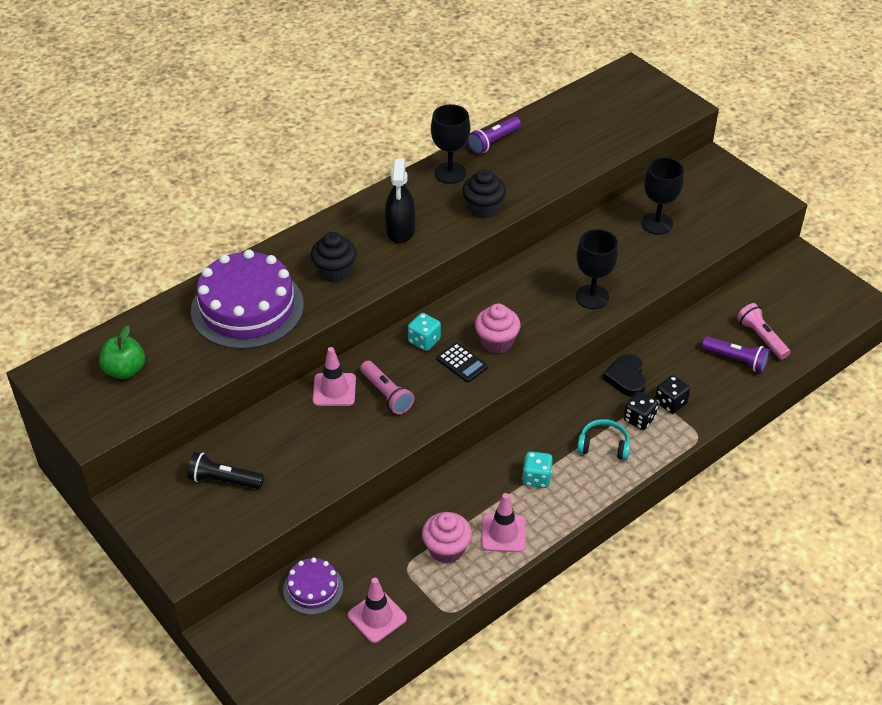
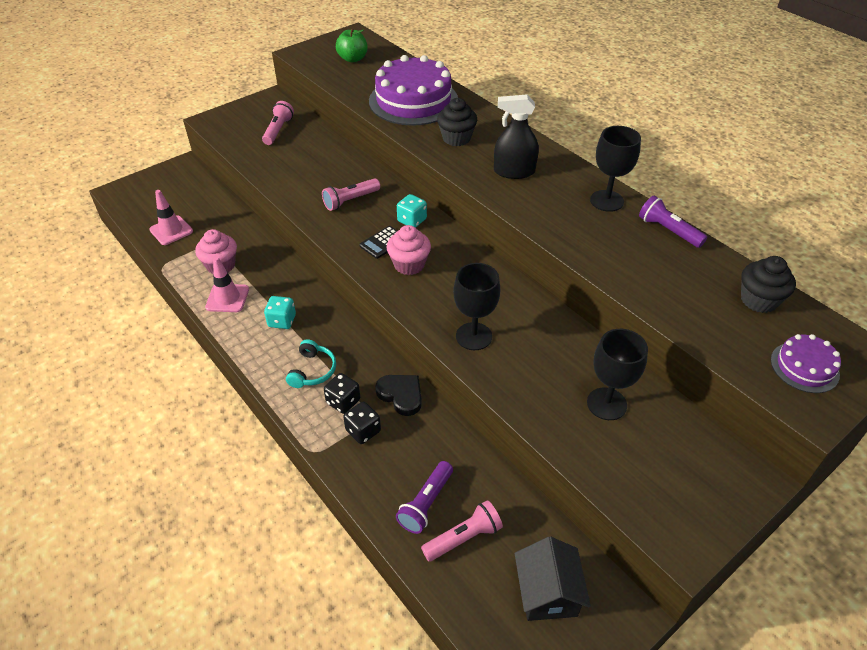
camera: 90 degrees right, 0 degrees up
(224, 480) = (278, 130): black flashlight -> pink flashlight
(313, 588) = (206, 200): purple cake -> purple cake (804, 367)
(334, 390) = (358, 174): pink traffic cone -> none
(483, 208) = (555, 222): black cupcake -> black cupcake (758, 300)
(626, 378) = (401, 395): black heart -> black heart turned 45 degrees clockwise
(794, 295) = (547, 593): none -> black house

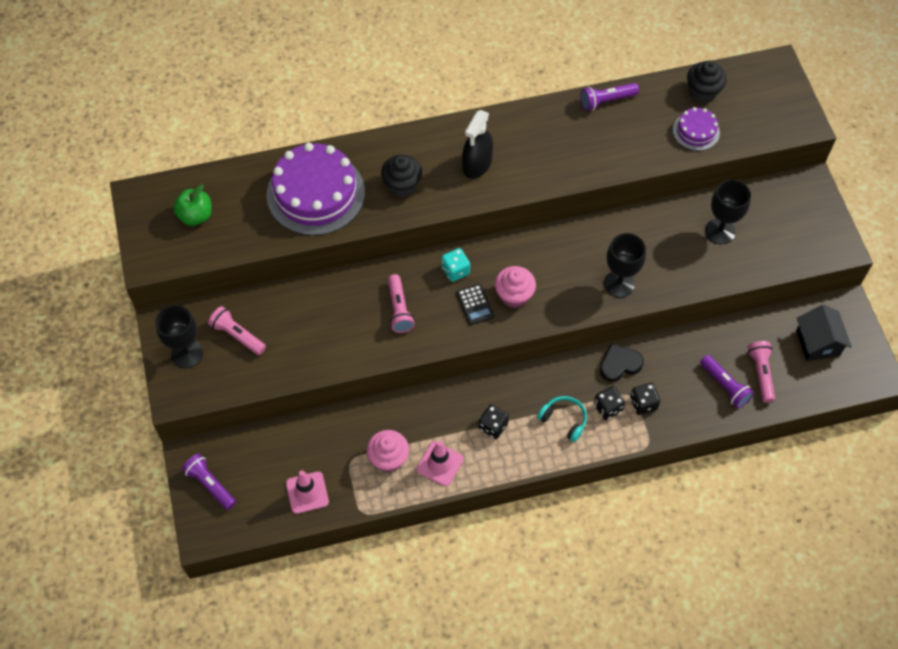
camera: 65 degrees left, 15 degrees up
(162, 181) = (210, 485): none -> purple flashlight
(282, 321) = (493, 426): turquoise dice -> black dice
(547, 593) = (817, 342): black house -> black house turned 60 degrees clockwise
(606, 201) = (550, 120): black goblet -> black goblet (187, 354)
(804, 367) = (770, 105): purple cake -> purple cake (696, 131)

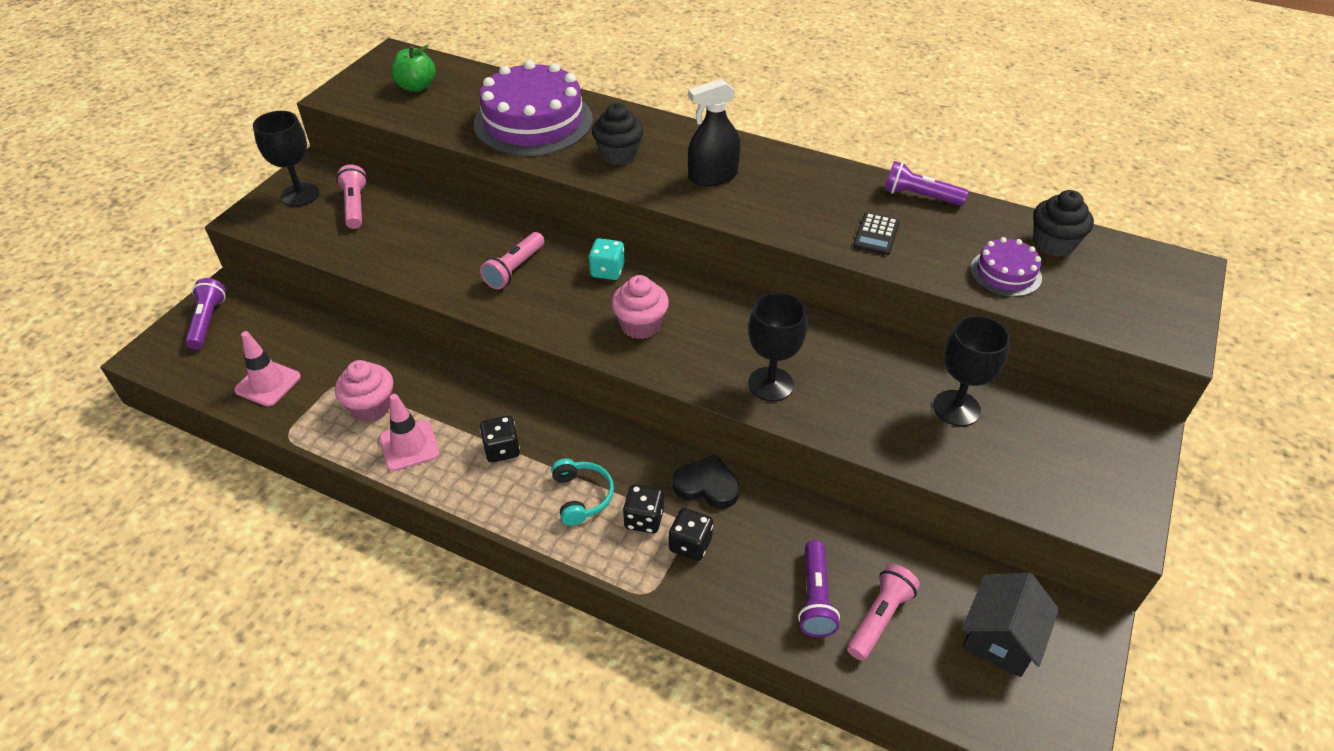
camera: 40 degrees right, 15 degrees down
(475, 304) = (591, 308): black calculator -> black calculator (876, 234)

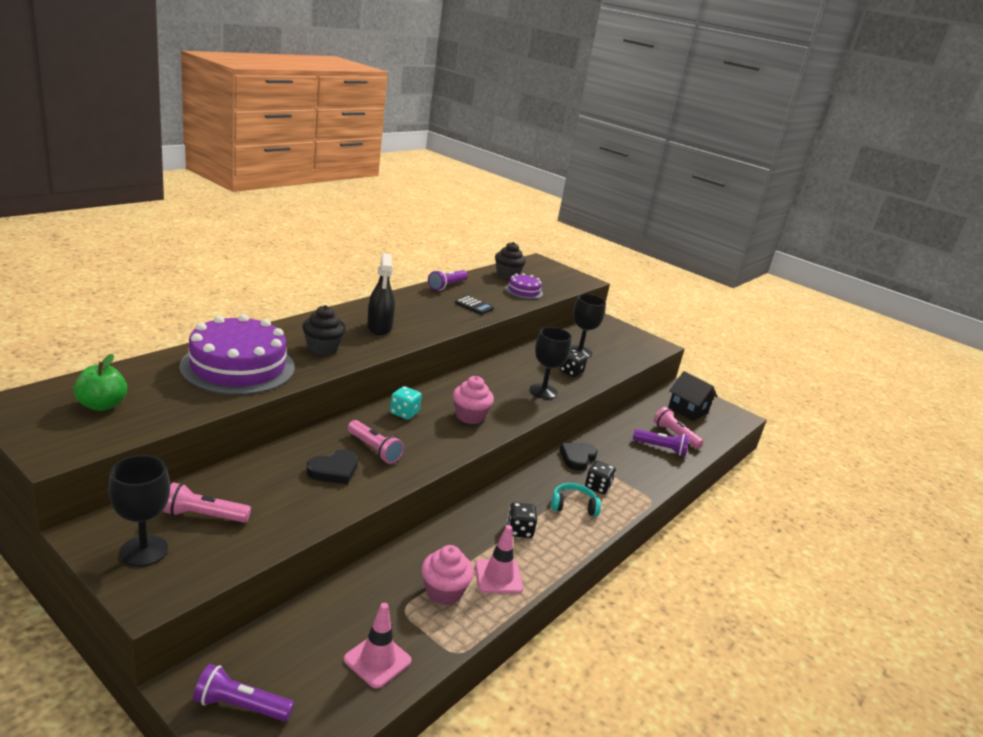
camera: 80 degrees left, 20 degrees down
(460, 254) = (334, 470): none -> black heart
(690, 544) = (620, 476): black dice -> black dice (571, 372)

